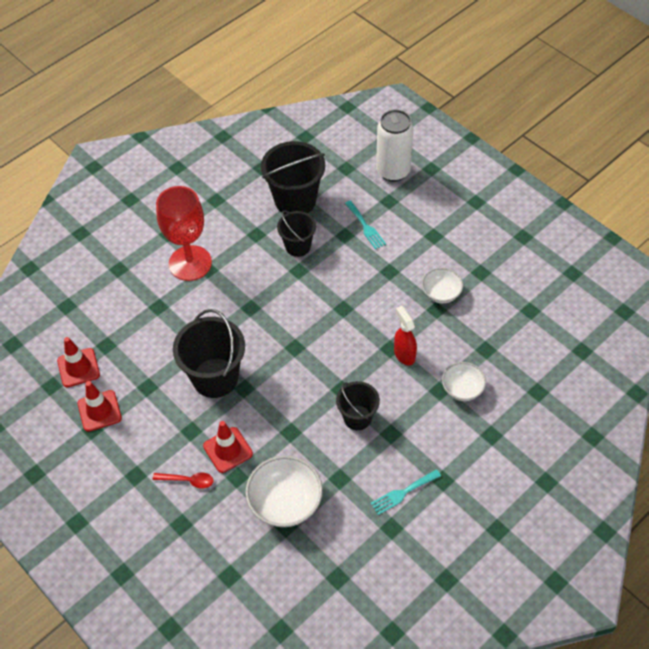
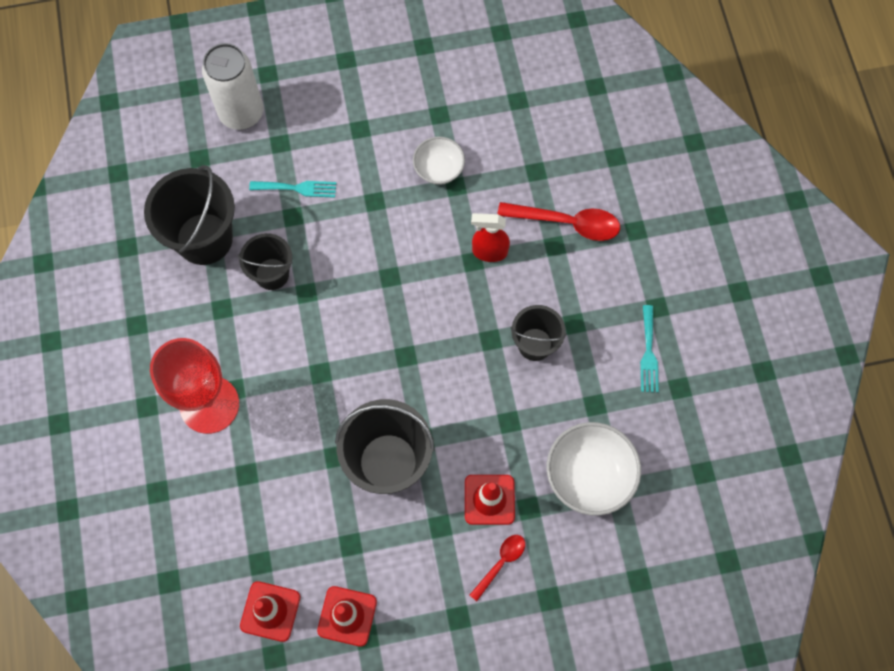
camera: 60 degrees left, 15 degrees up
(462, 389) = (567, 223): white bowl -> red spoon

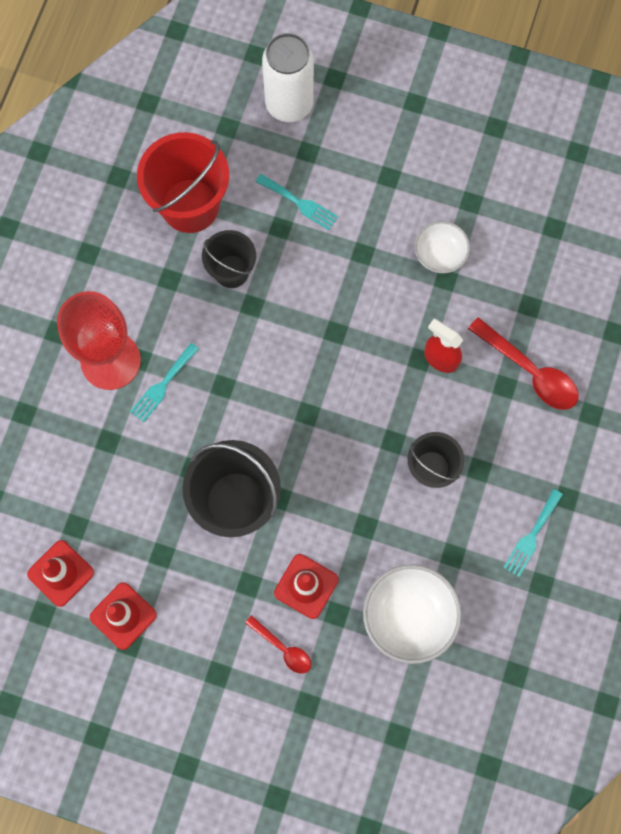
camera: 30 degrees right, 5 degrees up
(204, 238) = (190, 205): black bucket -> red bucket
(267, 400) = (162, 385): none -> turquoise fork
(501, 563) = (283, 648): red spoon -> red spoon turned 60 degrees clockwise

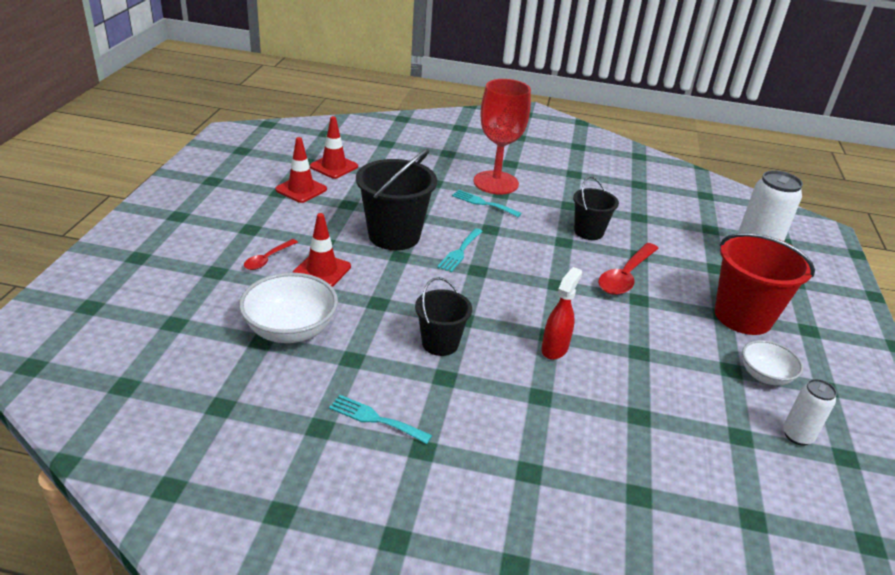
camera: 80 degrees right, 40 degrees down
(190, 205) = (633, 213): red bucket -> red bucket (743, 316)
(299, 203) = (666, 264): turquoise fork -> turquoise fork (460, 252)
(440, 254) = (663, 348): white bowl -> white bowl (765, 376)
(529, 371) = (564, 416): red spoon -> red spoon (625, 276)
(554, 180) = (797, 436): none -> white can

